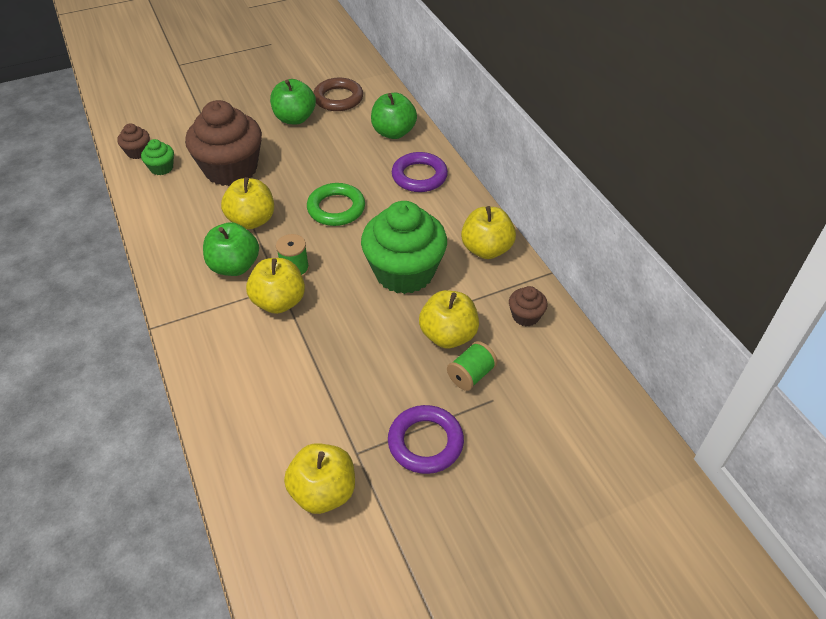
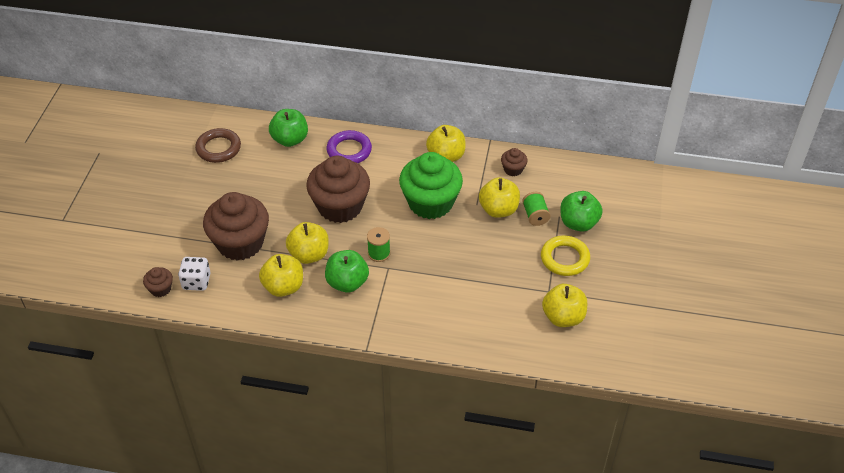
camera: 55 degrees left, 0 degrees up
(161, 168) = (196, 282): green cupcake -> white dice
(279, 302) = (402, 274): yellow apple -> yellow apple (283, 287)
(295, 118) = (217, 182): green apple -> green apple (578, 223)
(336, 208) = (340, 206): green ring -> brown cupcake
(425, 442) = (565, 258): purple ring -> yellow ring

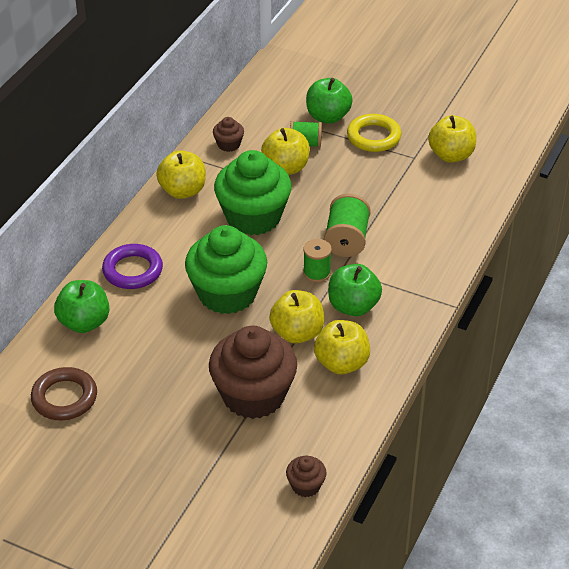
camera: 75 degrees left, 5 degrees down
(196, 282) = (305, 447): white dice -> none
(340, 206) = (227, 294): brown cupcake -> green cupcake
(423, 264) = (346, 240): none -> green spool

